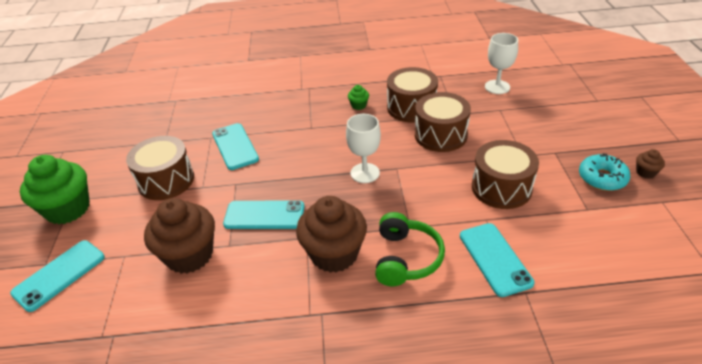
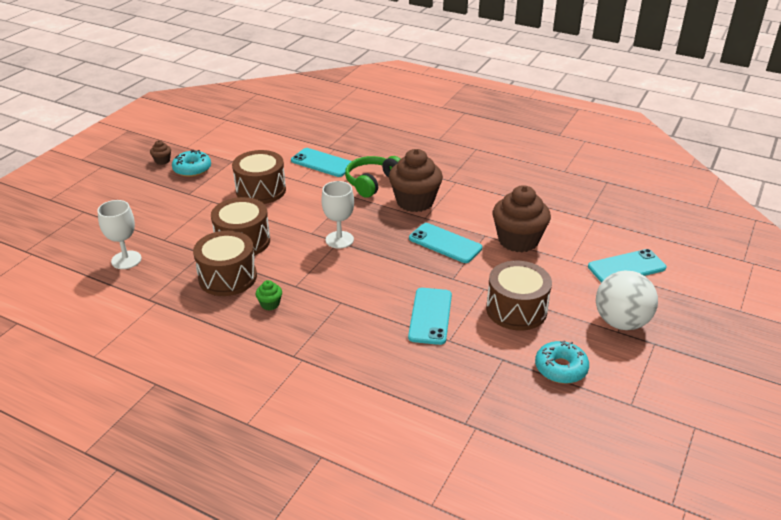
camera: 150 degrees left, 5 degrees down
(68, 209) = (621, 322): green cupcake -> white ball
(118, 153) = (560, 368): none -> turquoise donut
(495, 259) = (322, 163): turquoise phone -> turquoise phone turned 75 degrees counterclockwise

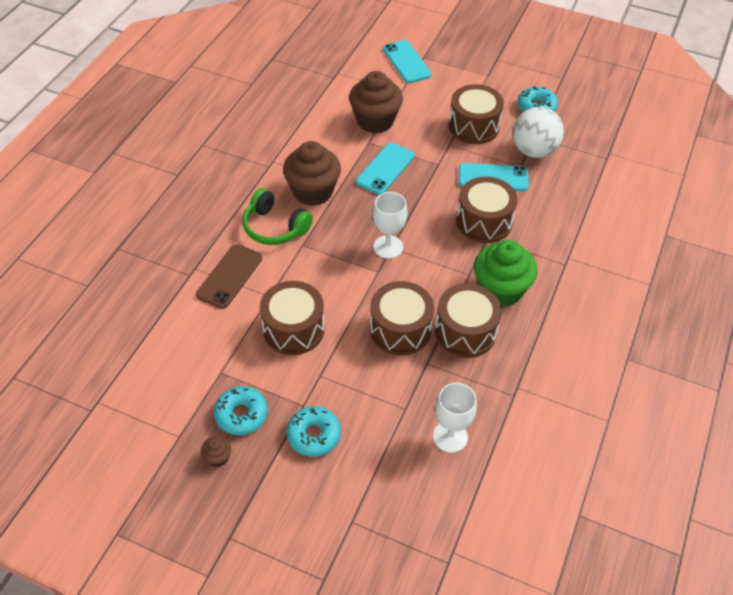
camera: 95 degrees left, 15 degrees up
(160, 197) = (314, 435): none -> turquoise donut
(270, 304) = (500, 290): green cupcake -> green cupcake, size x2.37
(322, 163) = (229, 276): turquoise phone -> brown phone
(363, 302) = (484, 222): none -> brown drum
(621, 322) = (477, 72): white ball -> white ball (533, 151)

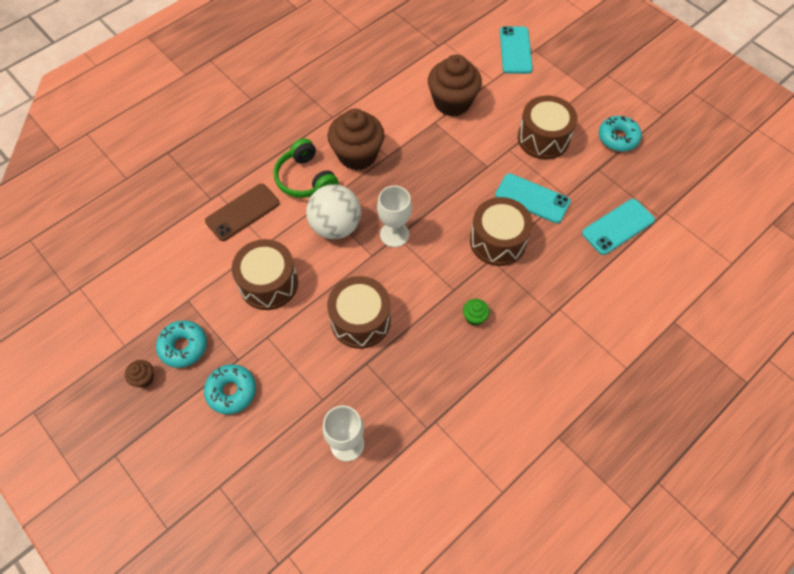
camera: 25 degrees right, 10 degrees up
(385, 169) = (435, 154): turquoise phone -> turquoise phone (618, 227)
(465, 332) = (418, 346): brown drum -> none
(500, 290) = (474, 317): green cupcake -> green cupcake, size x0.42
(533, 151) = (589, 184): white ball -> white ball (335, 226)

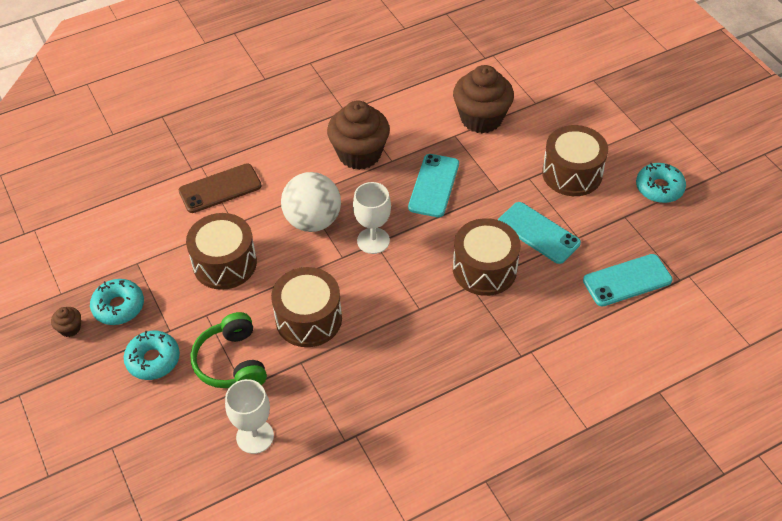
camera: 15 degrees right, 10 degrees down
(305, 179) = (296, 168): green headphones -> green headphones (231, 362)
(474, 317) = (433, 341): green cupcake -> none
(515, 50) = (571, 76): turquoise phone -> turquoise phone (434, 185)

